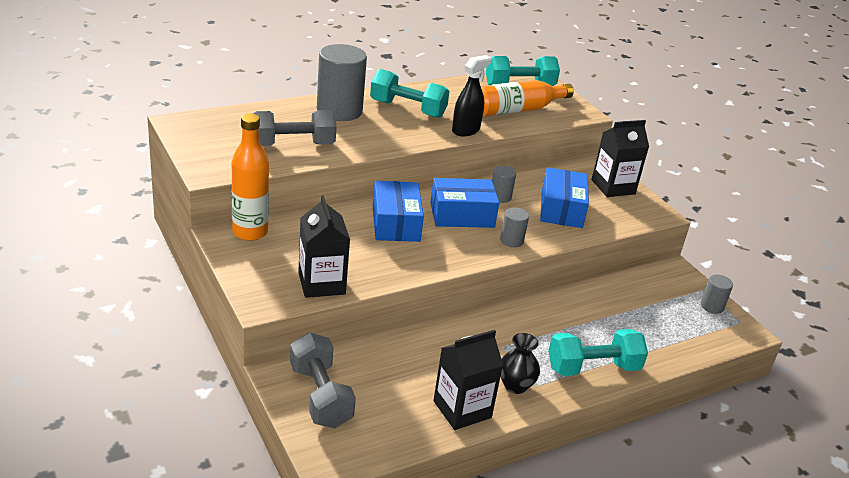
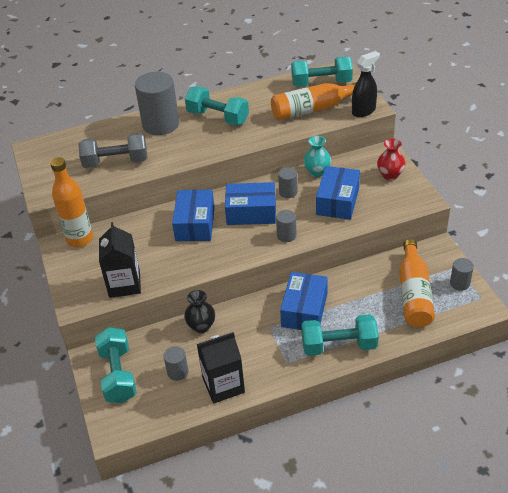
camera: 15 degrees right, 10 degrees up
(320, 396) = (118, 375): grey dumbbell -> turquoise dumbbell
(399, 393) = (177, 372): none -> grey cylinder
(466, 130) = (261, 135): black spray bottle -> black spray bottle (363, 111)
(515, 385) = (270, 363): black vase -> black vase (201, 326)
(528, 179) = (317, 172): none -> turquoise vase
(540, 328) = (304, 310): none -> blue box
(613, 187) = (390, 175): black carton -> red vase
(664, 315) = (414, 294): none -> orange bottle

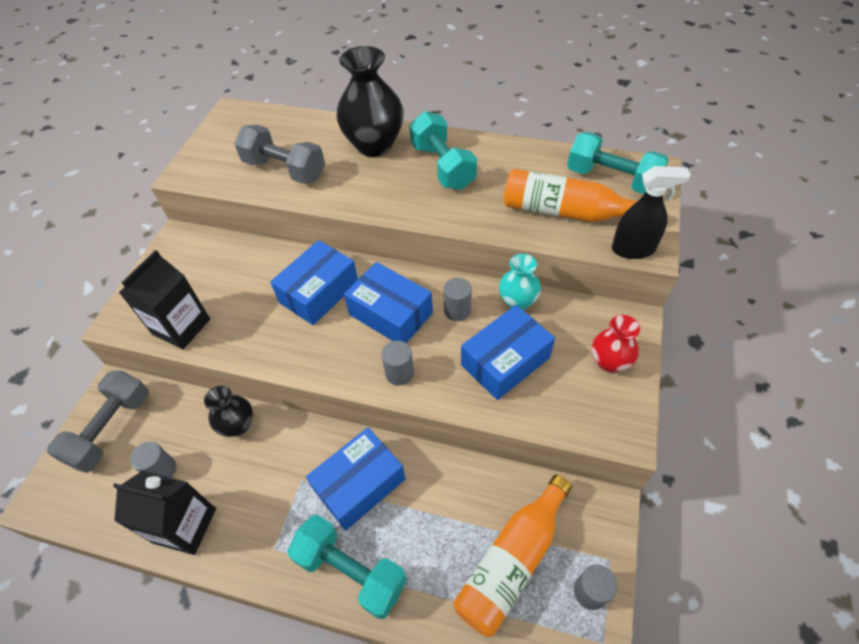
camera: 35 degrees right, 10 degrees up
(80, 239) = (199, 243): orange bottle -> none
(118, 375) = (112, 429): turquoise dumbbell -> grey dumbbell
(161, 124) = (374, 145): grey cylinder -> black vase

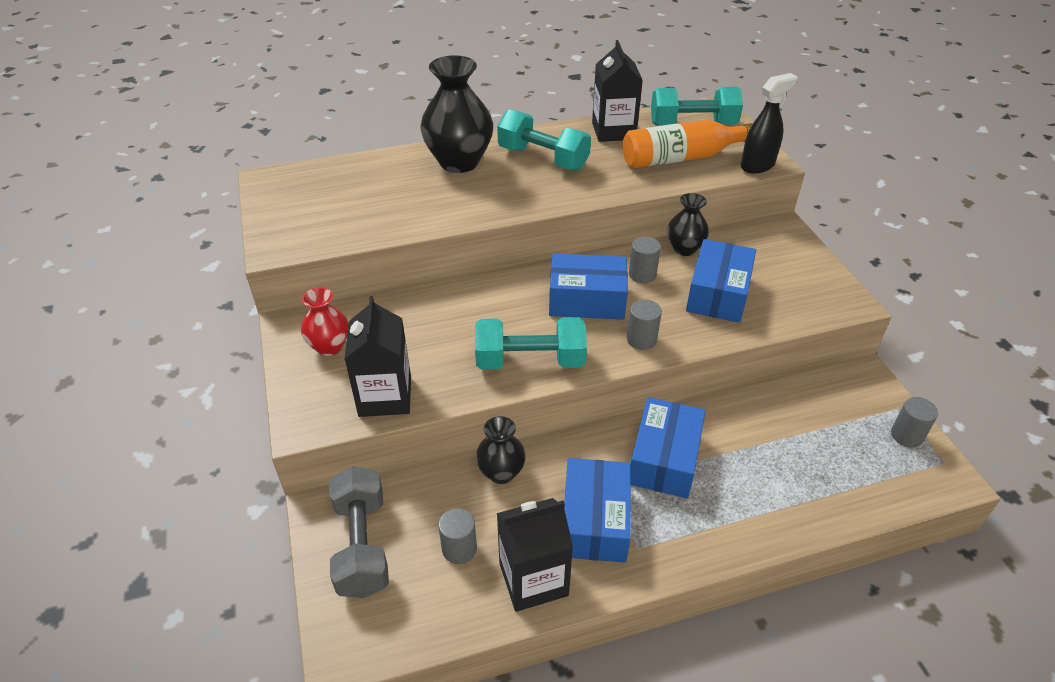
camera: 35 degrees left, 10 degrees down
(284, 170) = (388, 209): grey dumbbell -> none
(319, 292) = (501, 310): blue box -> blue box (595, 521)
(351, 571) = (722, 525): turquoise dumbbell -> turquoise dumbbell (530, 361)
(512, 561) = (836, 446): orange bottle -> none
(517, 302) = (684, 249): turquoise vase -> black vase
(529, 160) = (613, 131): none -> black carton
(609, 362) = (794, 261): red vase -> red vase (329, 346)

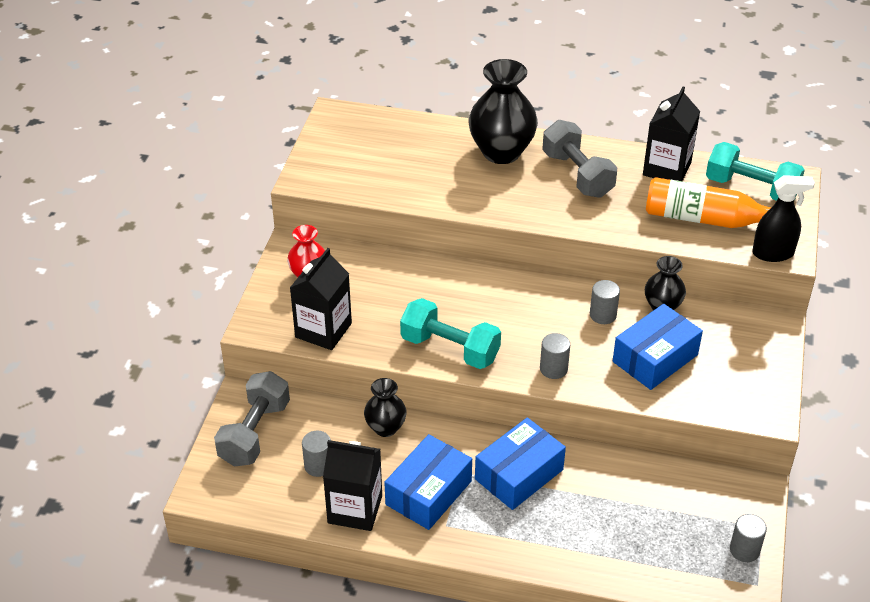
camera: 30 degrees right, 0 degrees up
(543, 158) = (577, 174): turquoise dumbbell -> grey dumbbell
(587, 300) = (536, 318): blue box -> none

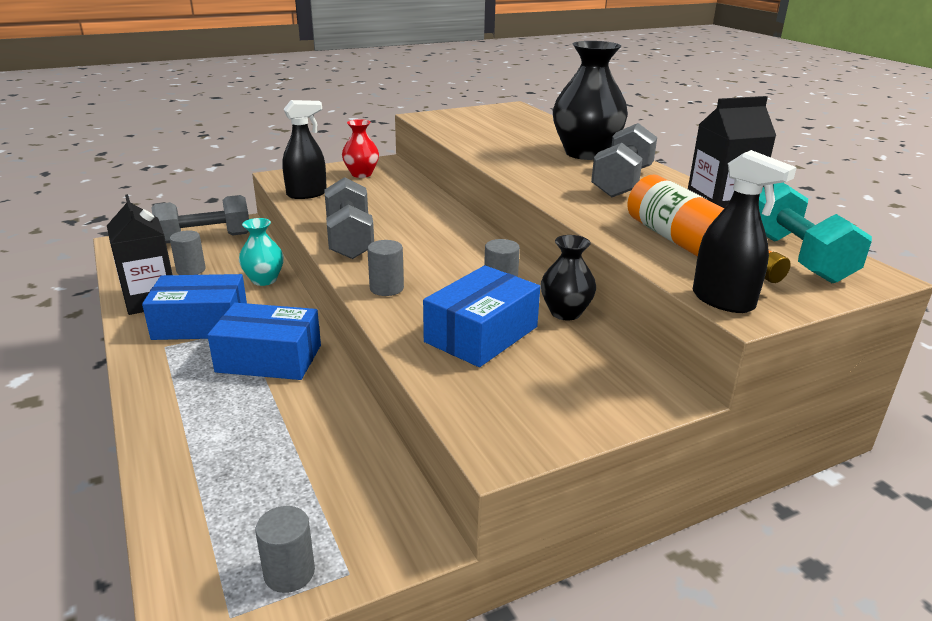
camera: 50 degrees right, 15 degrees down
(323, 330) = (307, 194): black carton -> black spray bottle
(385, 428) = (264, 280): black vase -> turquoise vase
(450, 349) = (349, 239): turquoise dumbbell -> grey dumbbell
(655, 358) = (481, 334): blue box -> blue box turned 60 degrees counterclockwise

